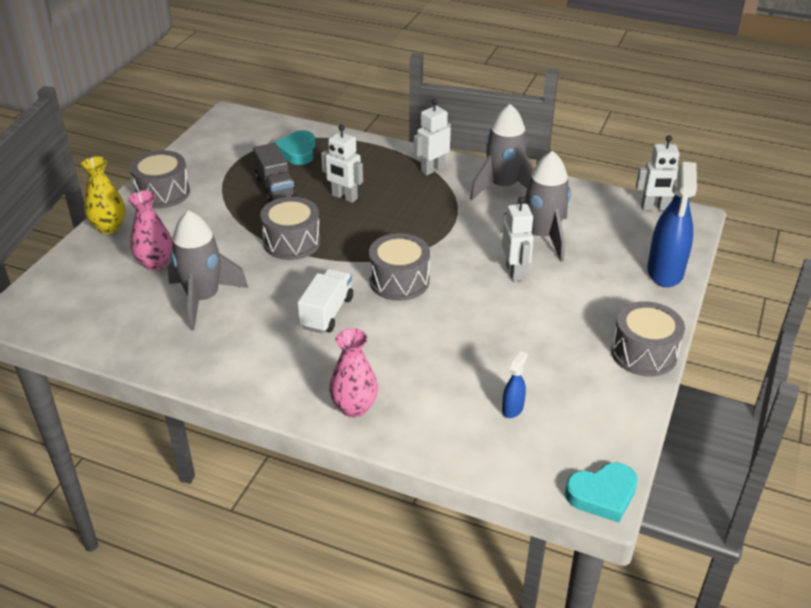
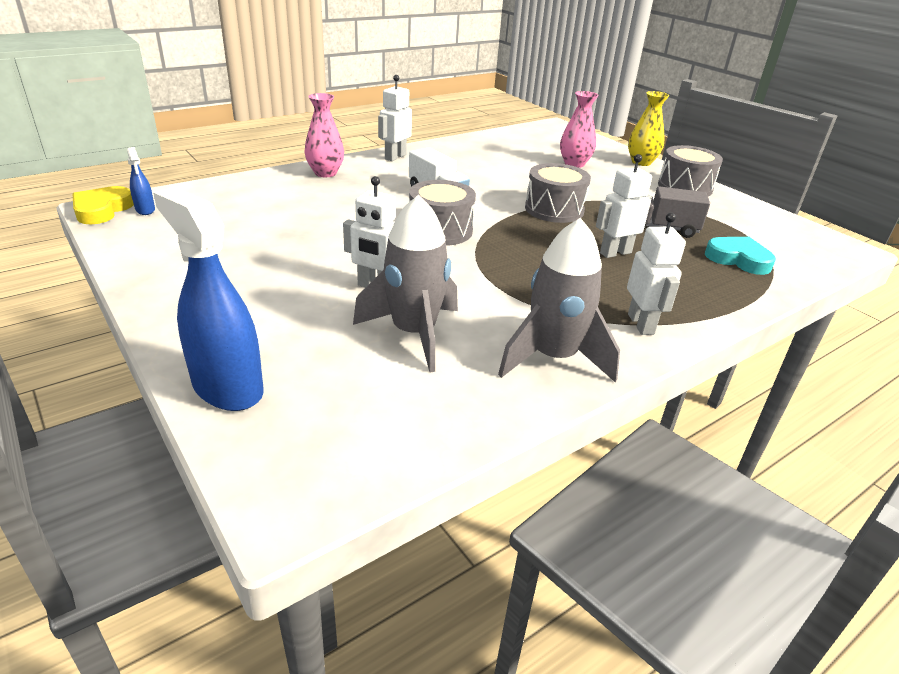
camera: 120 degrees right, 5 degrees down
(203, 299) = (509, 166): grey rocket -> none
(512, 409) = (226, 214): blue spray bottle -> blue spray bottle (145, 210)
(602, 495) = (102, 210): turquoise heart -> yellow heart
(644, 353) = (160, 296): grey drum -> none
(654, 208) = (357, 478): white robot -> white robot (395, 157)

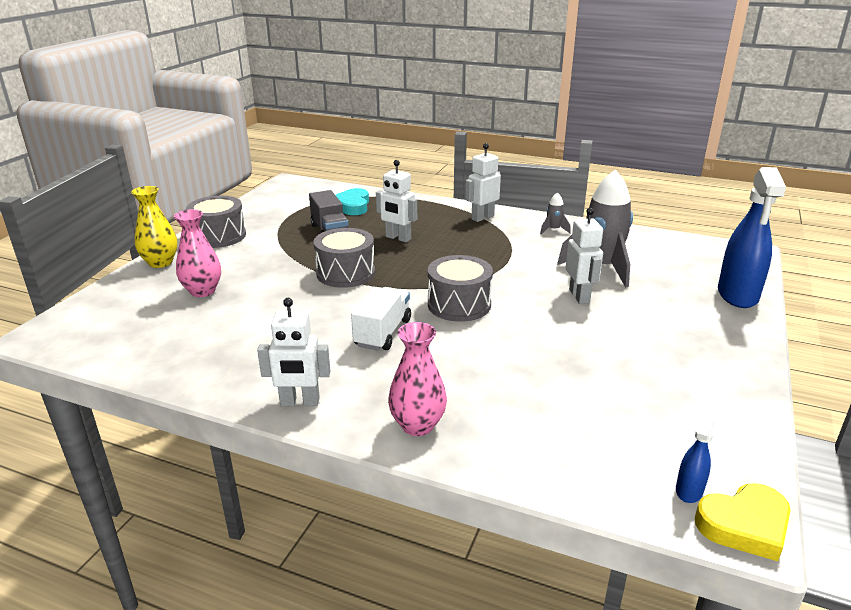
camera: 120 degrees left, 5 degrees down
(553, 358) = (553, 230): grey rocket -> grey rocket, size x0.44

